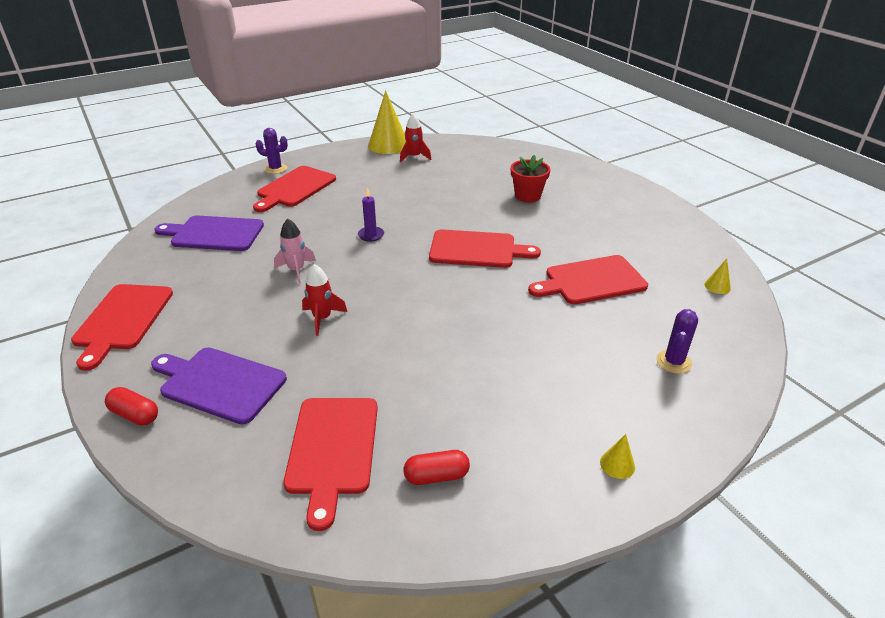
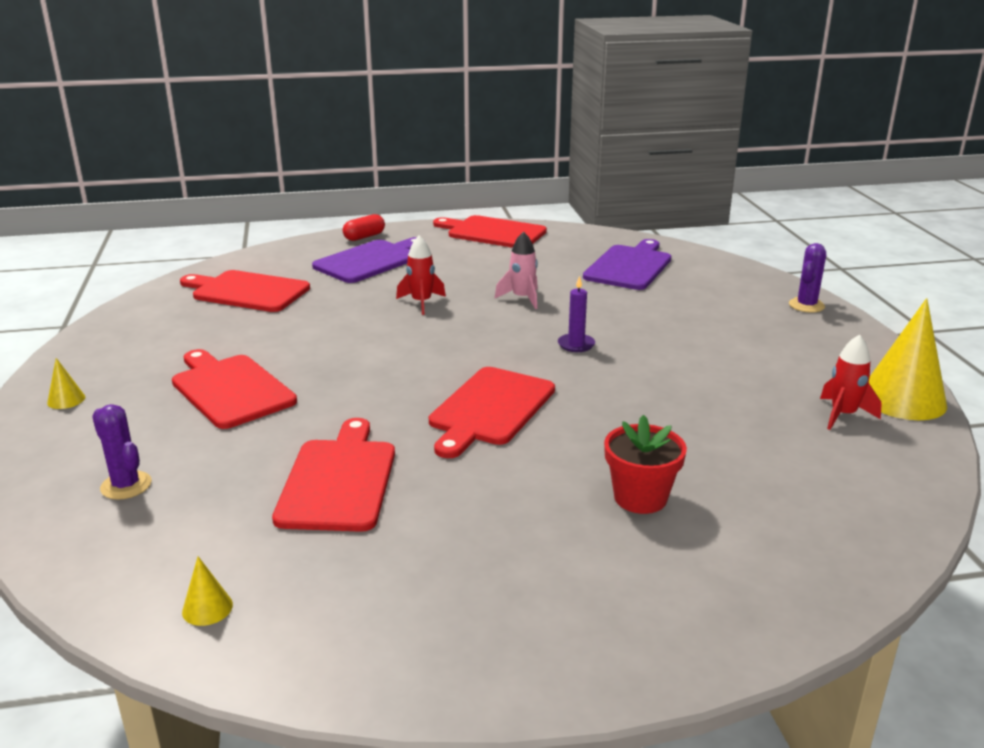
camera: 110 degrees right, 10 degrees down
(295, 188) = (737, 312): red cutting board -> red cutting board (230, 389)
(436, 476) = (170, 323): red capsule -> none

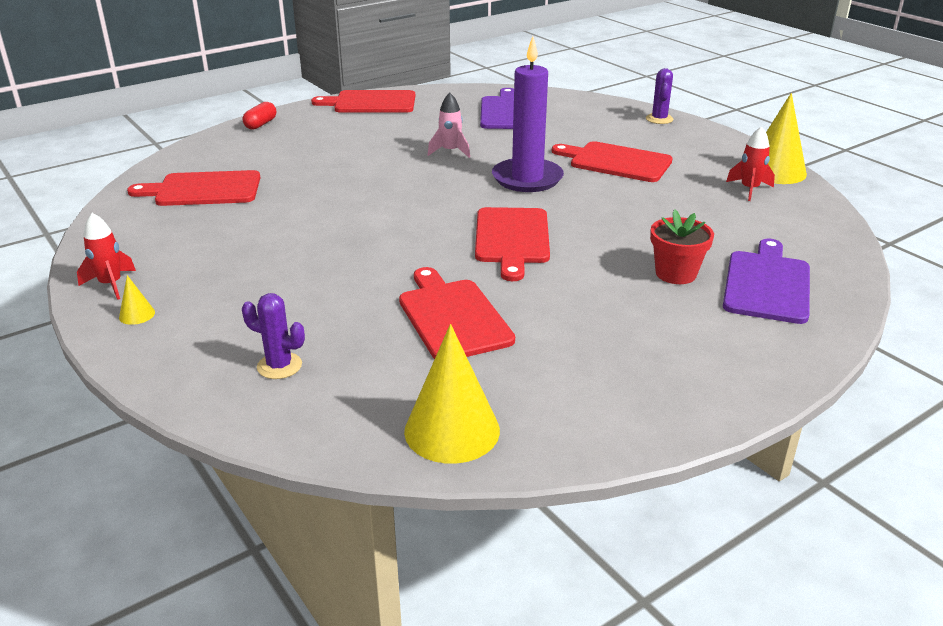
camera: 25 degrees left, 5 degrees up
(207, 608) = (452, 430): yellow cone -> yellow cone, size x2.31
(230, 389) = (283, 271): red cutting board -> red cutting board (616, 162)
(370, 261) = (288, 144): purple cutting board -> purple cutting board (767, 284)
(421, 303) = (371, 170): red rocket -> red rocket (110, 284)
(576, 345) = (527, 178): purple candle -> purple candle, size x2.29

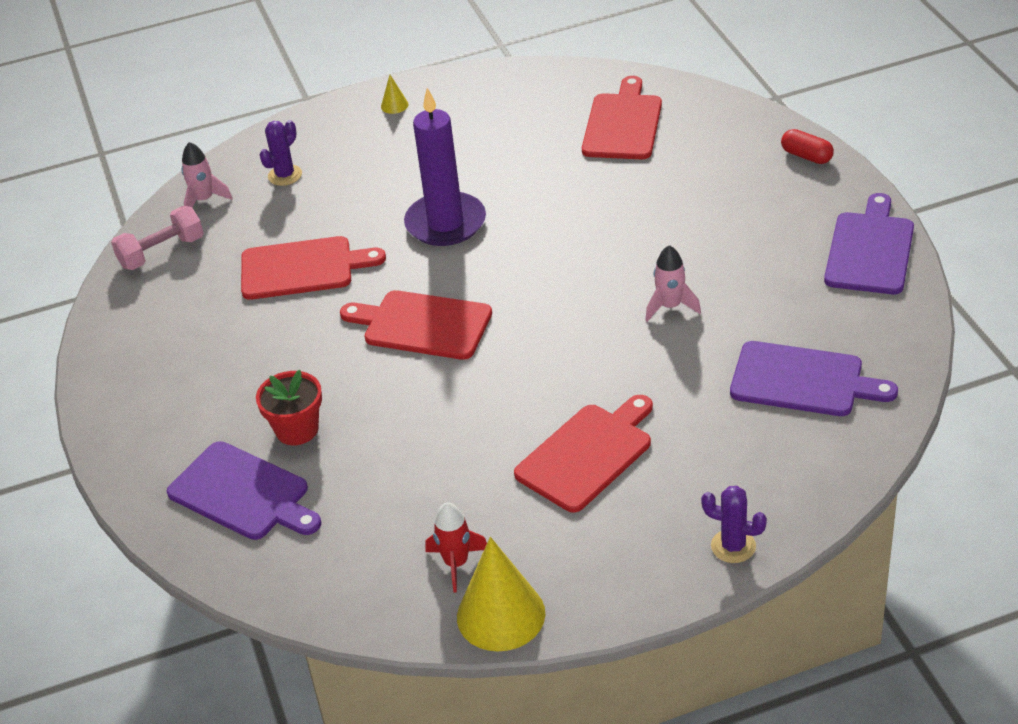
camera: 110 degrees right, 10 degrees up
(110, 284) = (449, 88): red rocket -> none
(335, 422) = (204, 200): none -> pink rocket
(371, 103) = (870, 250): red cutting board -> purple cutting board
(452, 430) = (162, 252): yellow cone -> pink dumbbell
(527, 178) = (565, 361): purple candle -> purple candle (445, 223)

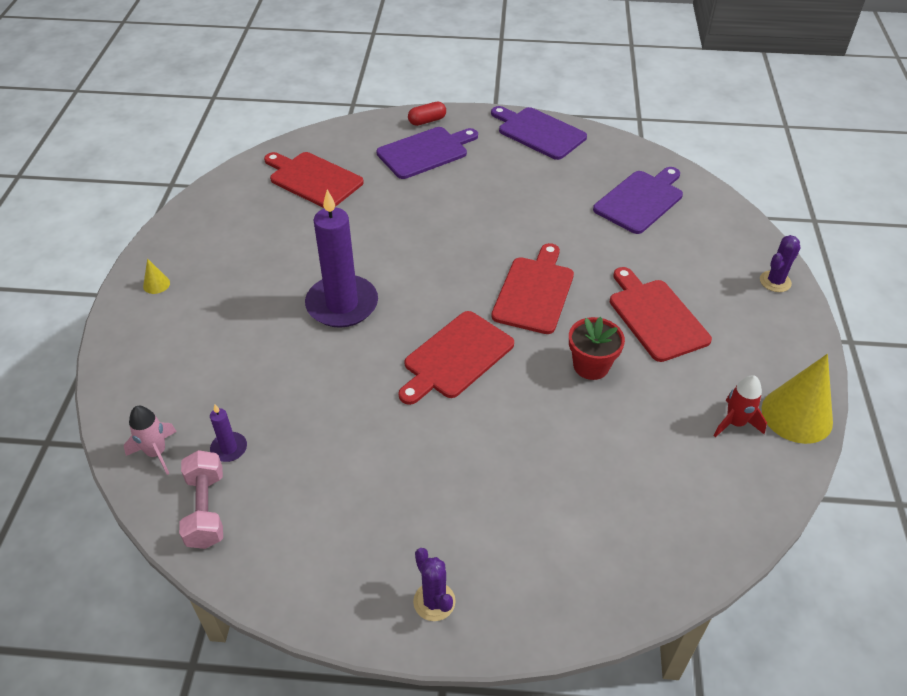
camera: 70 degrees left, 5 degrees up
(229, 235) = (229, 448): none -> purple candle
(243, 493) = (590, 539): purple cutting board -> purple cutting board (425, 152)
(285, 175) = (179, 383): purple cactus -> purple cactus (434, 601)
(297, 429) = (531, 476): red flower pot -> red flower pot (591, 366)
(302, 268) = (322, 410): red cutting board -> red cutting board (534, 292)
(670, 306) = (530, 227): pink rocket -> none

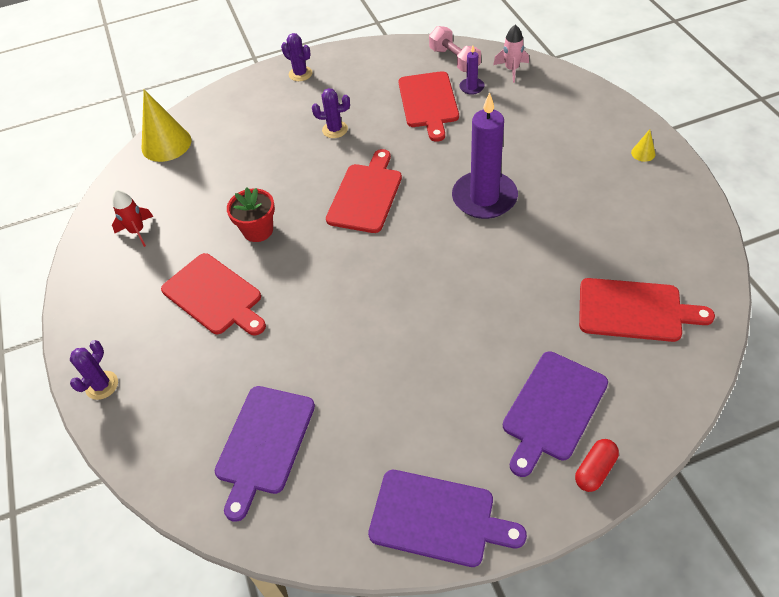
camera: 160 degrees right, 5 degrees up
(441, 463) = (335, 130): none -> purple cactus
(534, 292) = (331, 275): red cutting board -> red cutting board (428, 102)
(797, 415) = (89, 256): yellow cone -> yellow cone (166, 144)

